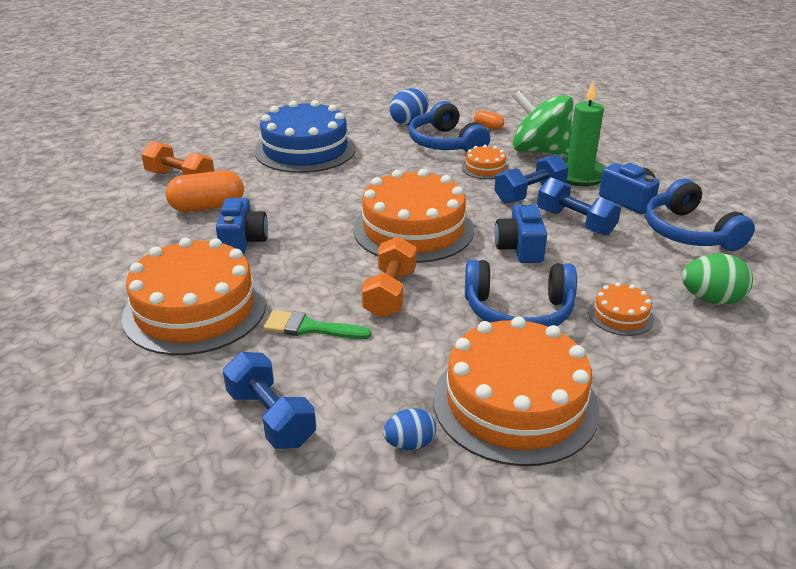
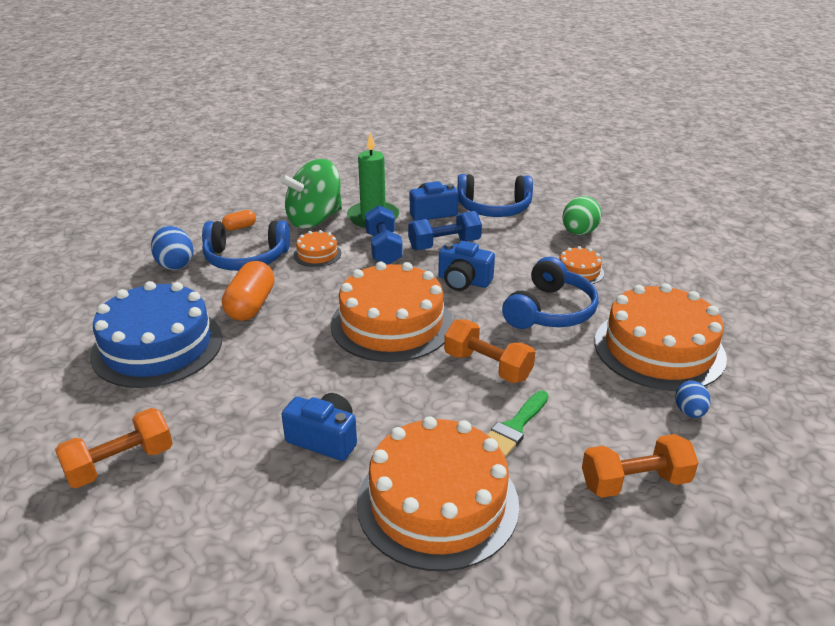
camera: 65 degrees left, 0 degrees up
(207, 207) = (221, 452): orange capsule -> orange capsule (251, 305)
(270, 417) = (635, 482): blue dumbbell -> orange dumbbell

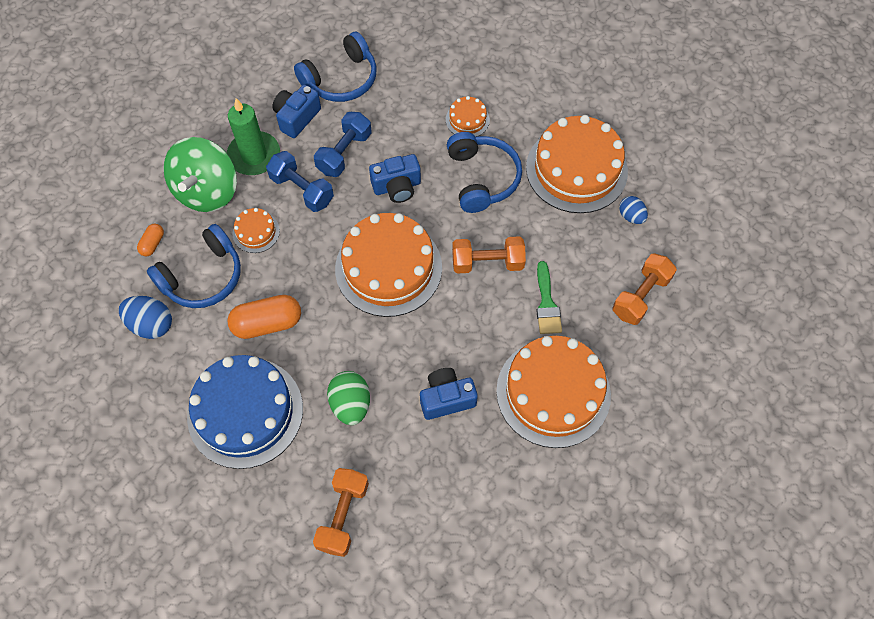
camera: 40 degrees left, 30 degrees up
(251, 305) = (267, 323): orange capsule -> orange capsule turned 75 degrees counterclockwise
(579, 232) = (431, 70): green egg -> green egg (350, 404)

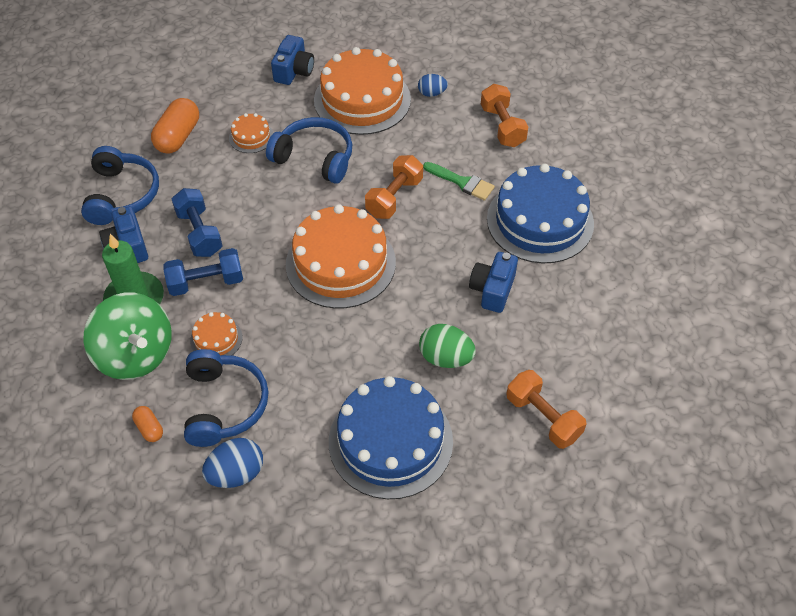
camera: 55 degrees left, 10 degrees down
(267, 323) = (317, 378): orange capsule -> orange capsule (178, 137)
(397, 187) = (269, 215): blue camera -> blue camera (294, 71)
(553, 392) = (540, 221): orange cake -> blue cake

